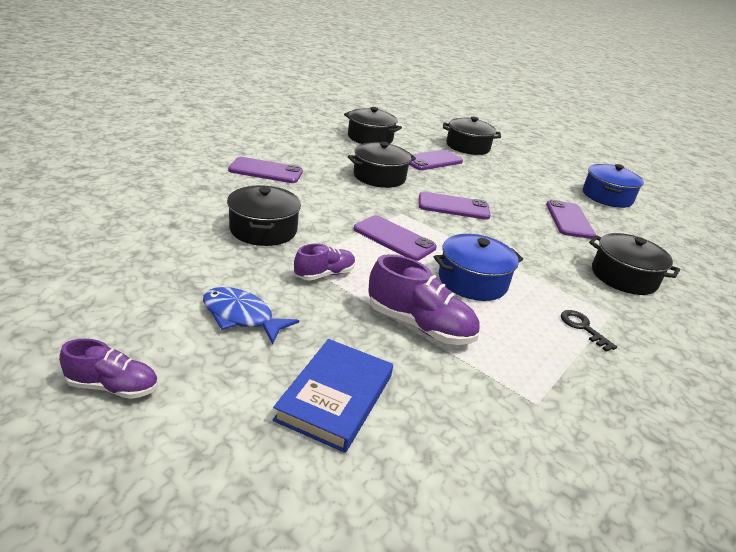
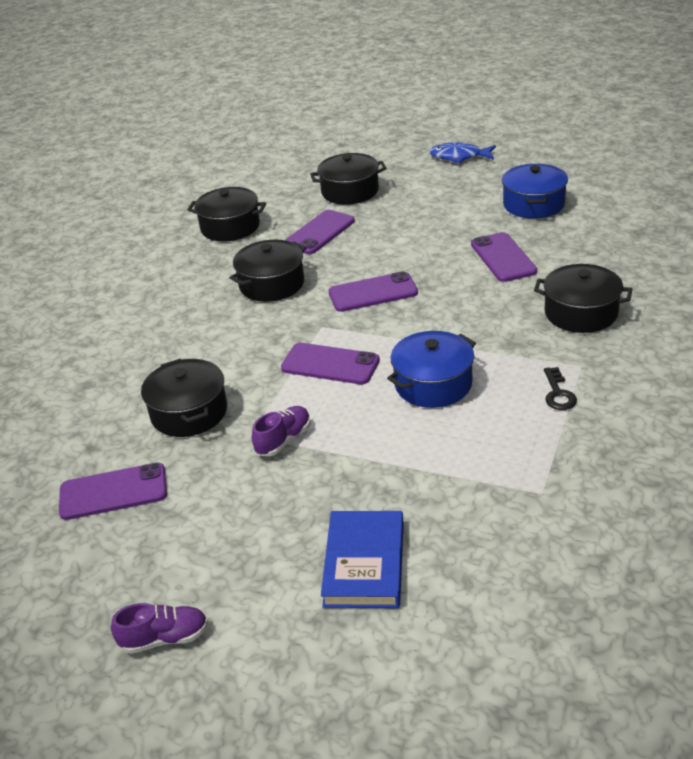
camera: 10 degrees left, 5 degrees up
(241, 316) = (232, 521): blue fish -> blue fish (459, 157)
(266, 171) = (141, 331): purple phone -> purple phone (113, 492)
(419, 325) = (404, 458): purple shoe -> none
(582, 327) = (558, 393): black key -> black key turned 135 degrees counterclockwise

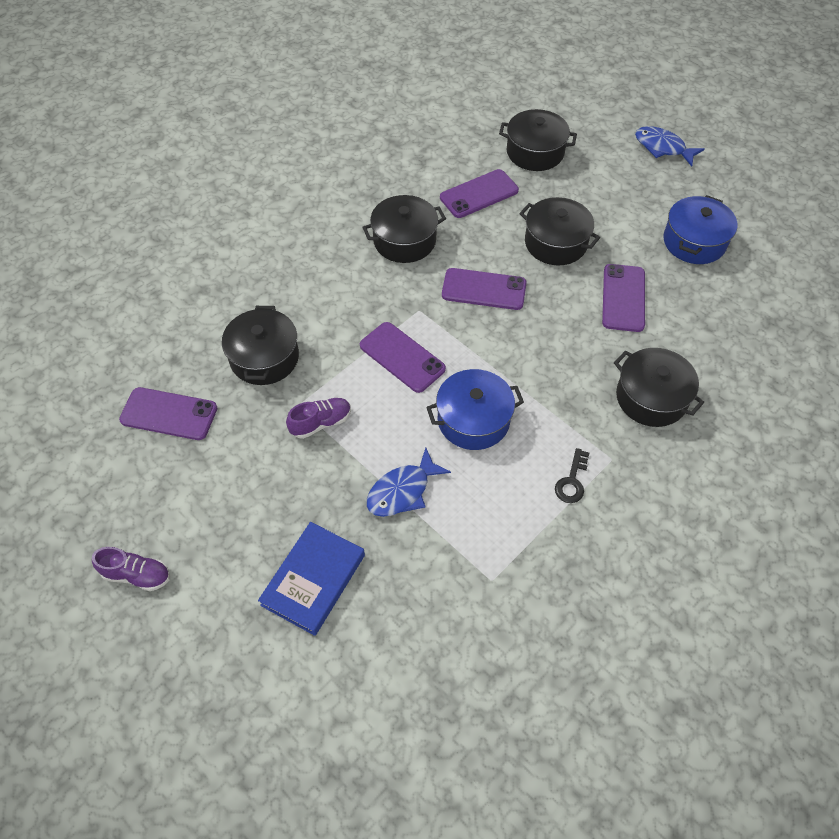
camera: 20 degrees right, 20 degrees up
(230, 227) = (406, 154): black pot -> black pot (555, 243)
(404, 460) = (402, 491): none -> blue fish

